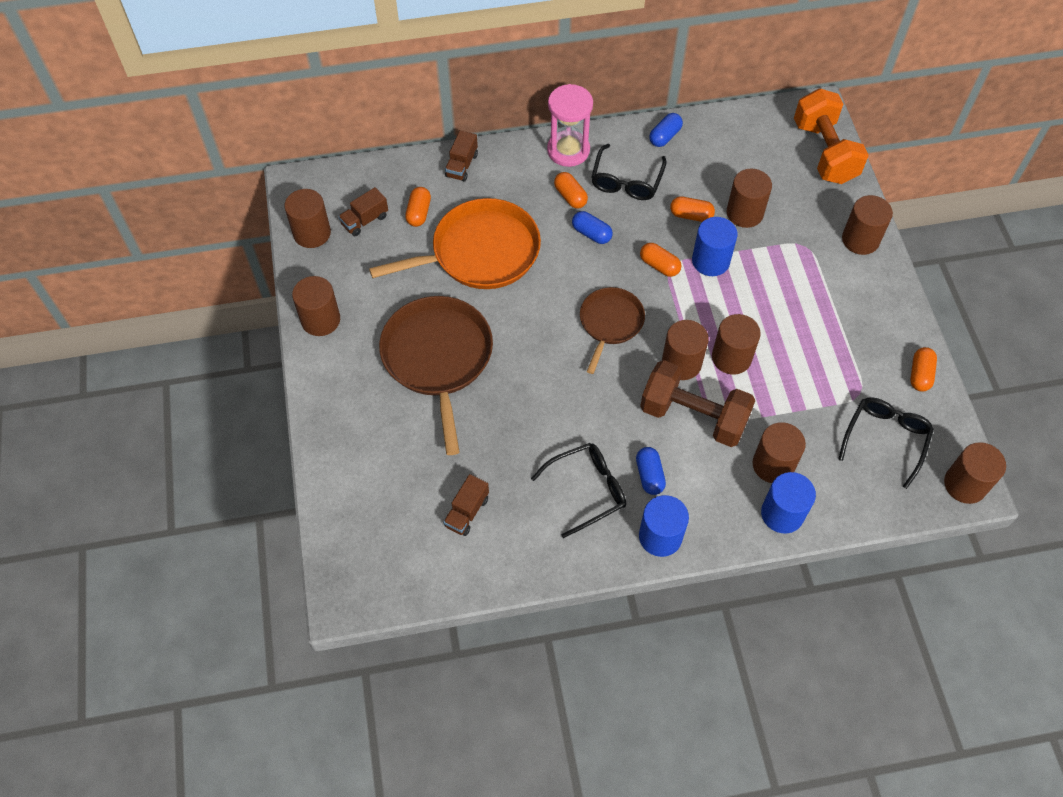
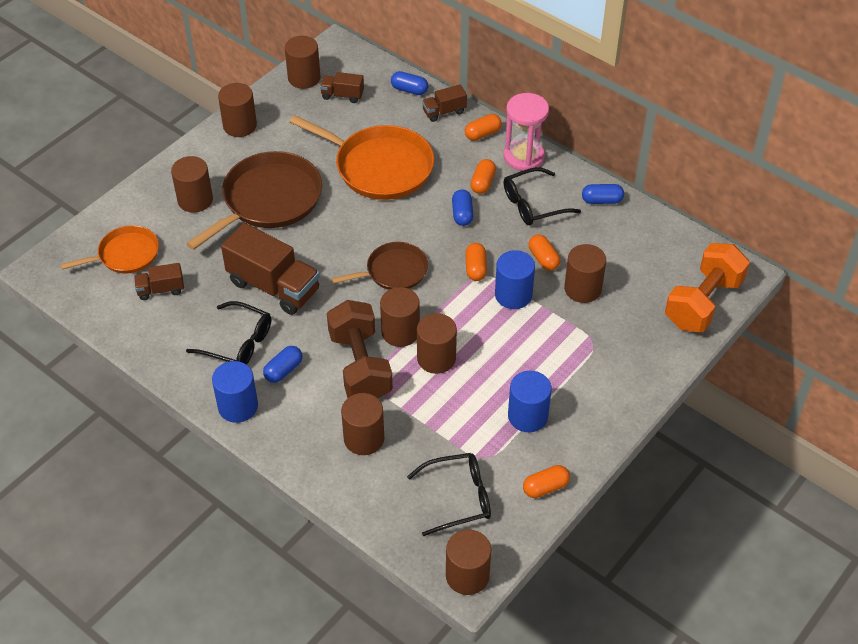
camera: 50 degrees right, 10 degrees down
(394, 514) = (125, 255): none -> orange pan
(410, 170) = (409, 90): none -> blue capsule
(419, 213) = (378, 116): orange capsule -> orange capsule (482, 134)
(546, 421) = (274, 286): none -> brown truck
(782, 514) = (325, 468): blue cylinder -> blue cylinder (527, 416)
(860, 239) = (639, 375): brown cylinder -> brown cylinder (195, 200)

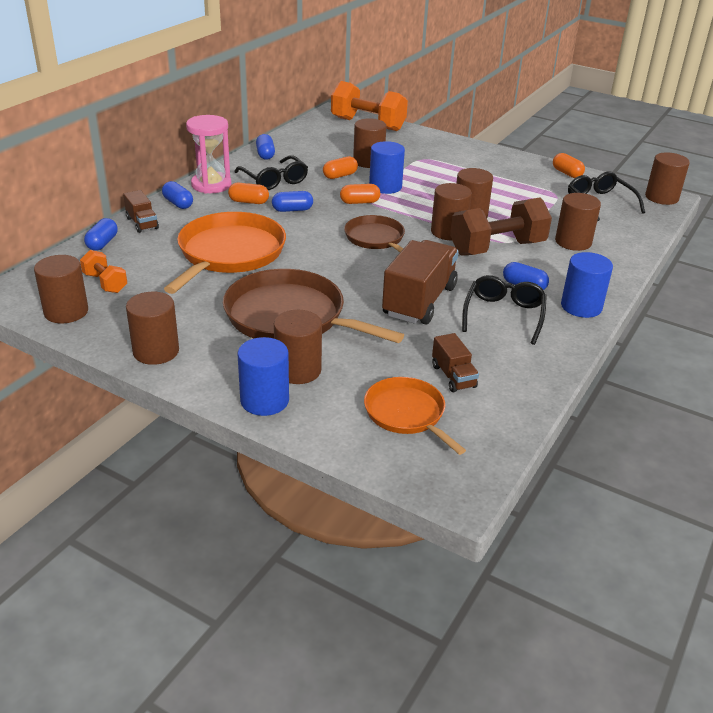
camera: 100 degrees left, 15 degrees down
(342, 95) = (105, 283): brown truck -> orange dumbbell
(482, 134) = (178, 203): orange capsule -> blue capsule
(527, 416) = (507, 180): blue cylinder -> blue cylinder (264, 400)

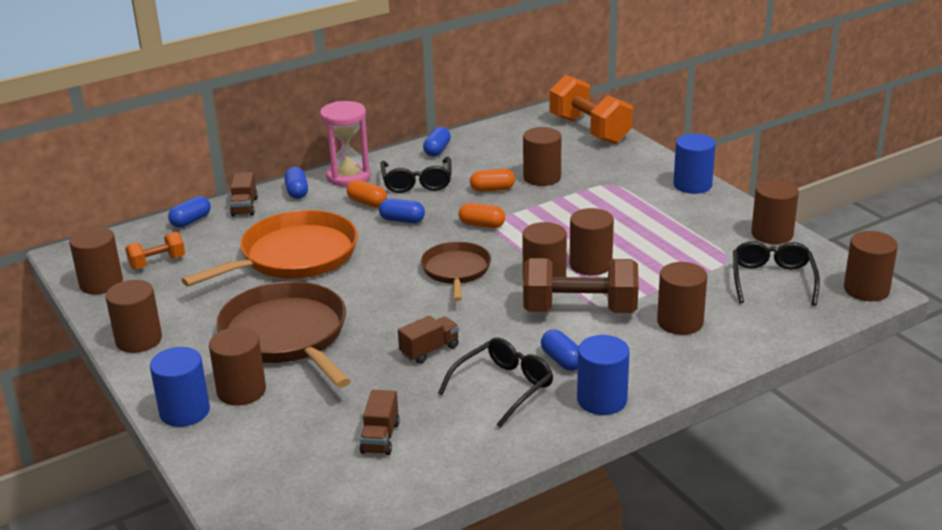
camera: 30 degrees right, 5 degrees down
(105, 283) = (157, 262): orange dumbbell -> orange dumbbell turned 75 degrees clockwise
(385, 187) = (529, 211): blue cylinder -> blue cylinder (692, 185)
(407, 414) = (297, 462): orange pan -> none
(419, 301) = (429, 350): brown truck -> brown truck, size x0.50
(567, 173) = (772, 234): orange capsule -> brown cylinder

